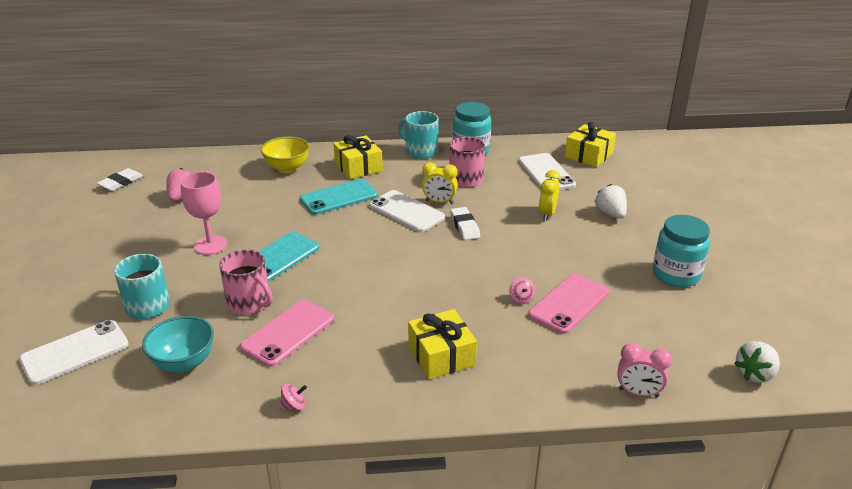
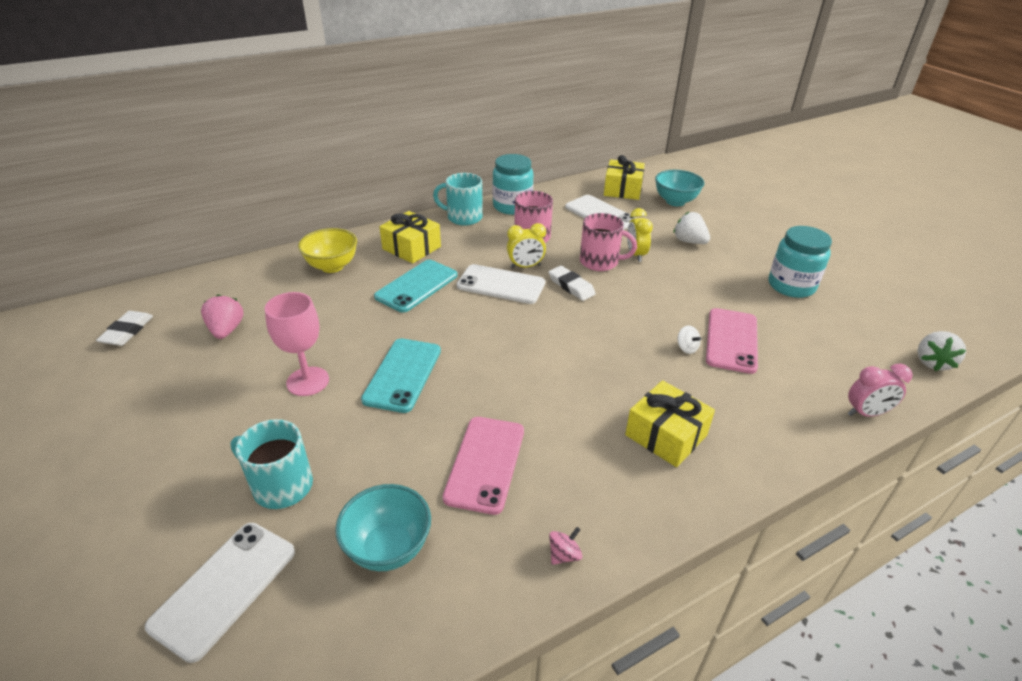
camera: 25 degrees left, 5 degrees up
(249, 303) = (411, 440): pink mug -> pink mug (600, 262)
(521, 299) = (686, 348): pink spinning top -> white spinning top
(631, 176) = (675, 201): none -> turquoise bowl

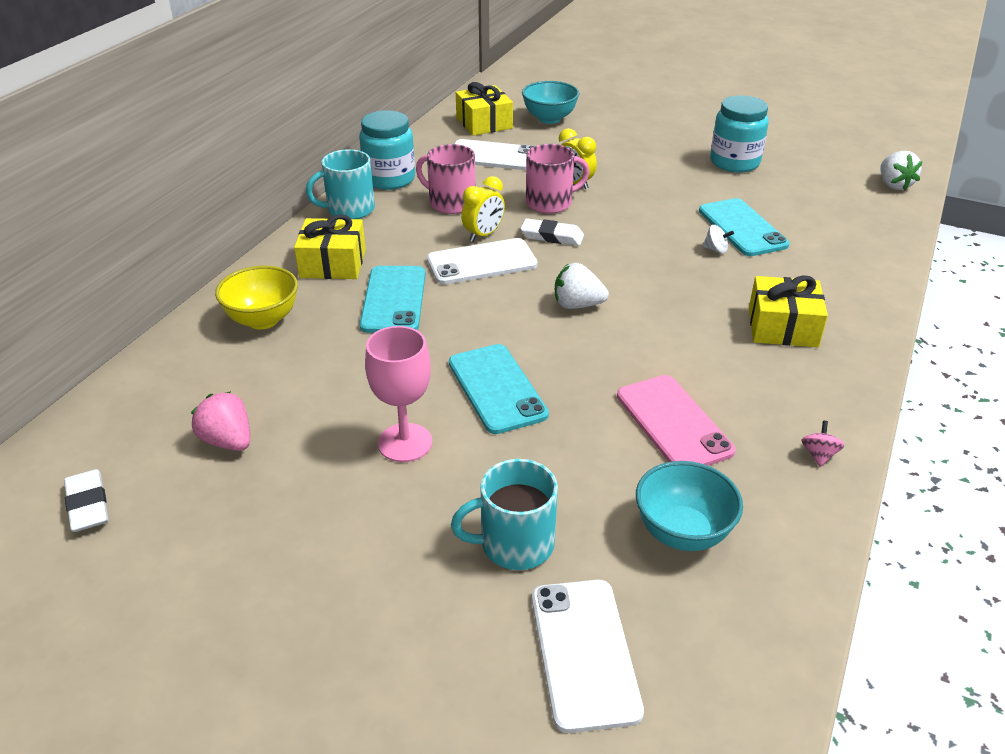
camera: 35 degrees left, 0 degrees up
(689, 241) = (607, 153): white strawberry -> white strawberry (577, 305)
(731, 340) = (742, 228): pink phone -> turquoise phone
(866, 413) = (893, 243): pink clock -> none

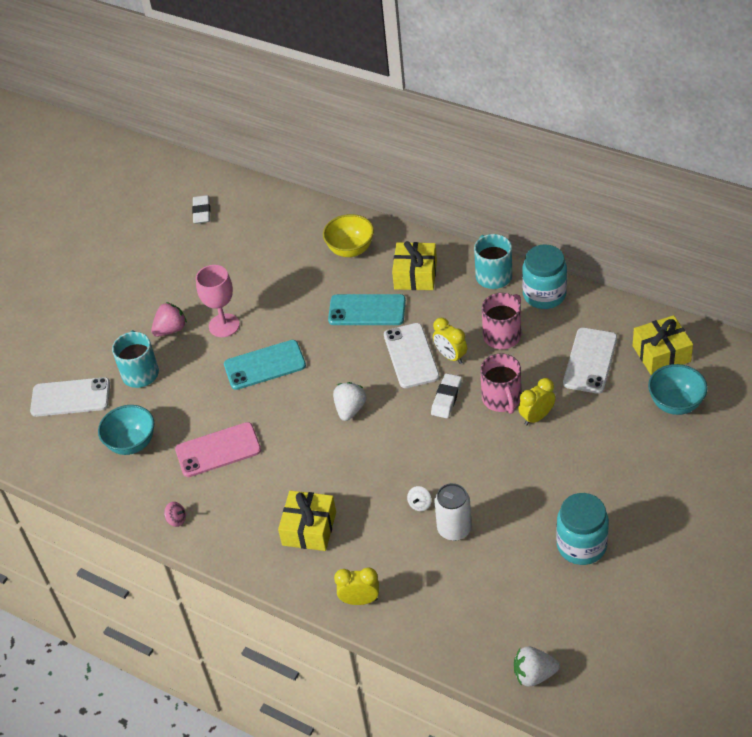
camera: 100 degrees right, 10 degrees up
(88, 505) = (202, 212): white eraser -> white eraser turned 75 degrees counterclockwise
(228, 441) = (239, 253): pink strawberry -> pink strawberry (171, 329)
(742, 228) = (454, 529): turquoise phone -> white can
(867, 284) = (360, 600): none -> yellow clock

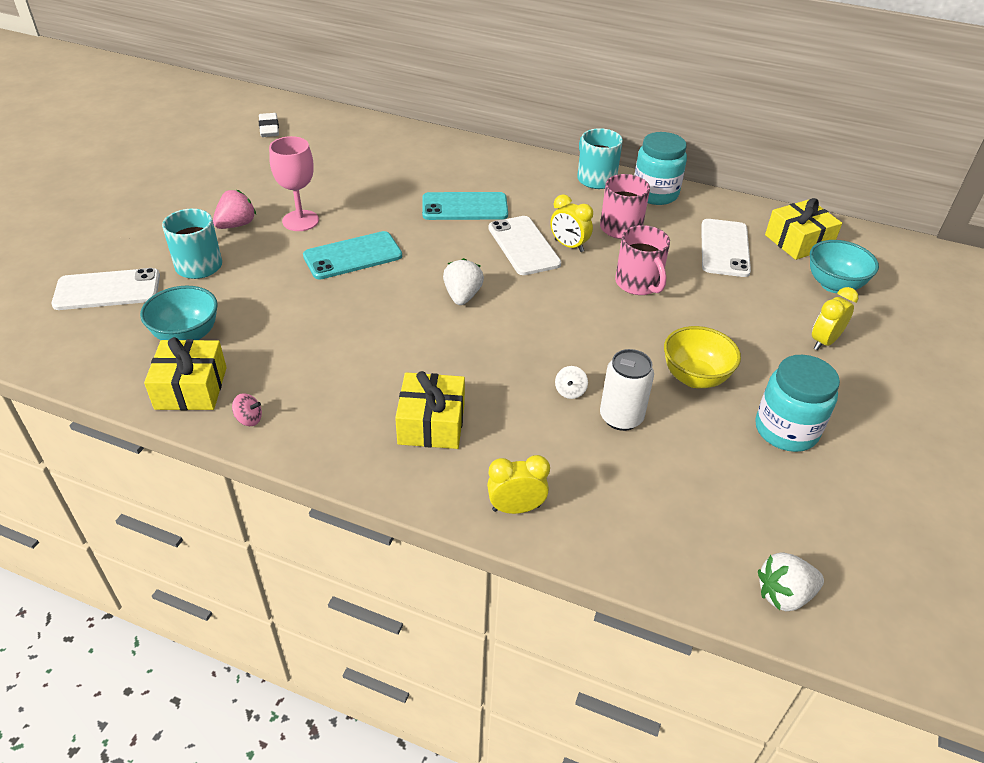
camera: 15 degrees left, 5 degrees down
(218, 450) = (301, 340): pink phone -> none
(350, 250) = (437, 158): yellow bowl -> yellow bowl (694, 377)
(415, 275) = (512, 178): yellow gift -> yellow gift (191, 388)
(446, 398) = (574, 284): white eraser -> none
(536, 417) = (684, 300): yellow clock -> yellow clock (824, 341)

